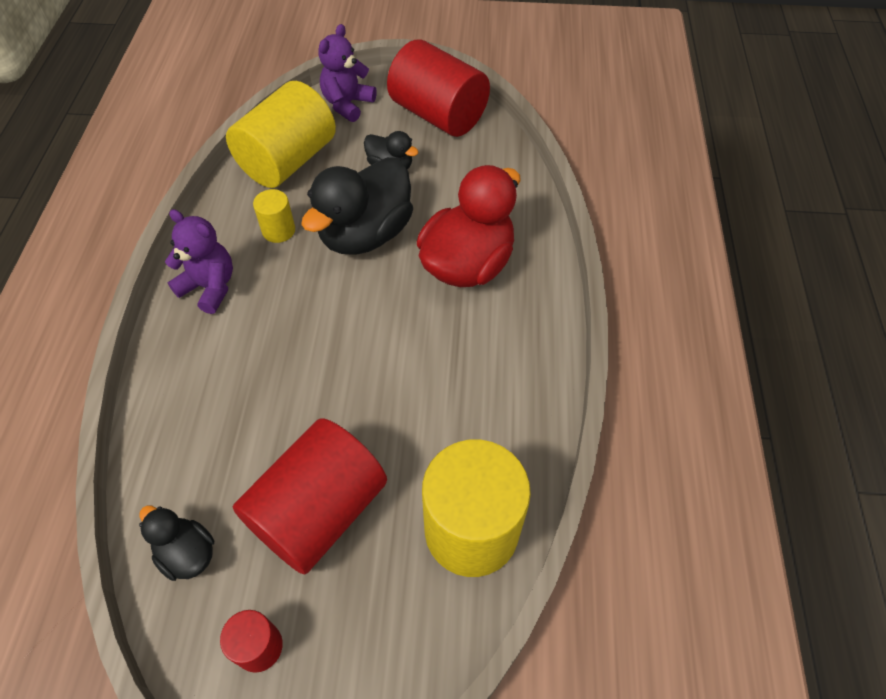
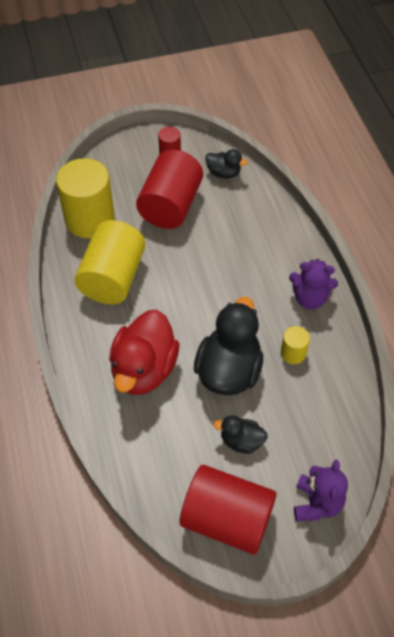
camera: 160 degrees right, 0 degrees up
(288, 160) = (327, 419): yellow cylinder -> yellow cylinder (113, 277)

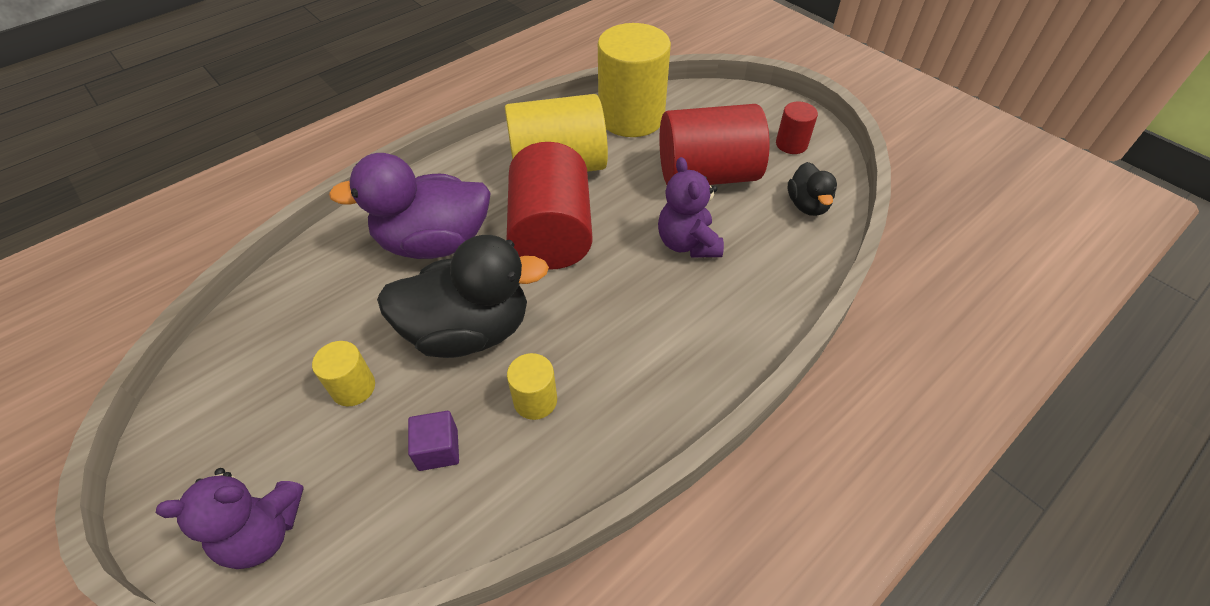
camera: 65 degrees right, 5 degrees down
(144, 369) = (434, 242): red duck -> purple duck
(227, 519) = (219, 416): red cylinder -> red cylinder (551, 234)
(241, 441) = (353, 387): black duck -> yellow cylinder
(303, 408) = (438, 449): none -> purple cube
(310, 298) = (653, 387): purple teddy bear -> purple teddy bear (687, 243)

